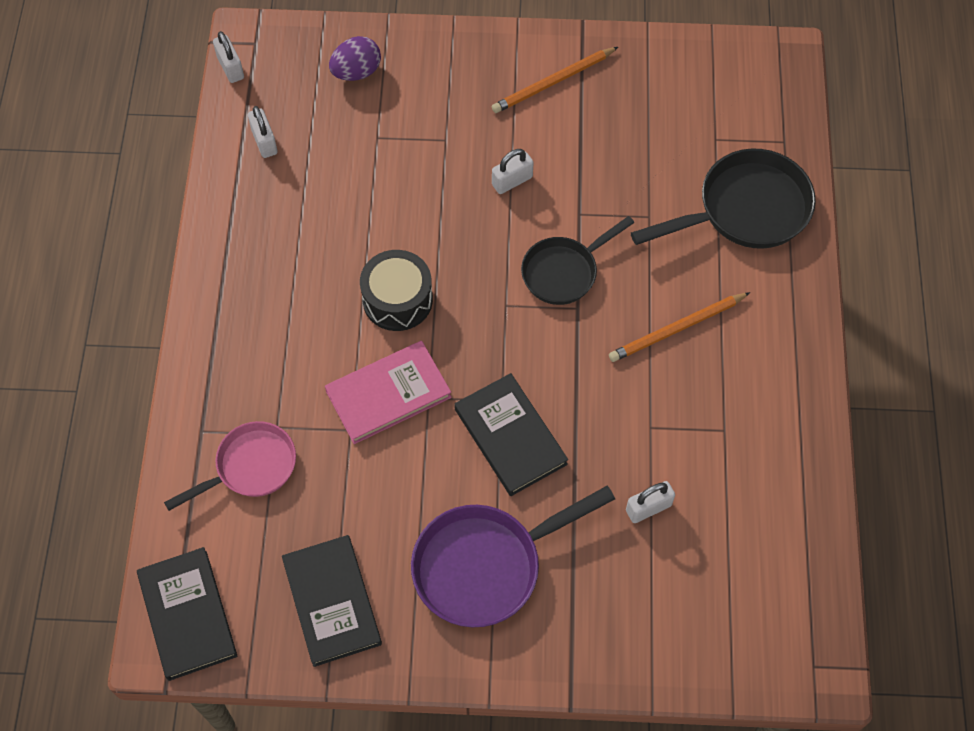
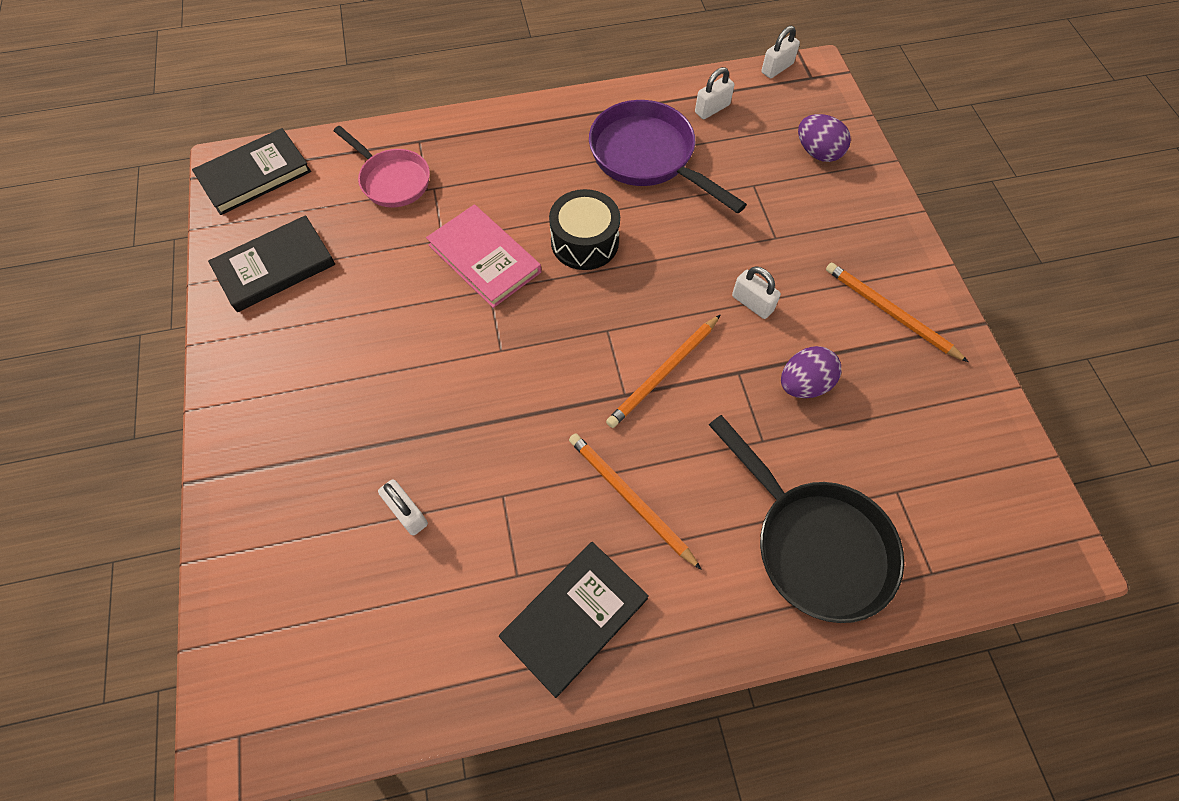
camera: 75 degrees right, 0 degrees up
(486, 565) = (323, 376): purple pan -> purple pan (648, 157)
(510, 436) = (463, 366): black book -> black book (574, 618)
(564, 271) = (663, 373): black pan -> orange pencil
(604, 169) = (804, 384): none -> purple egg

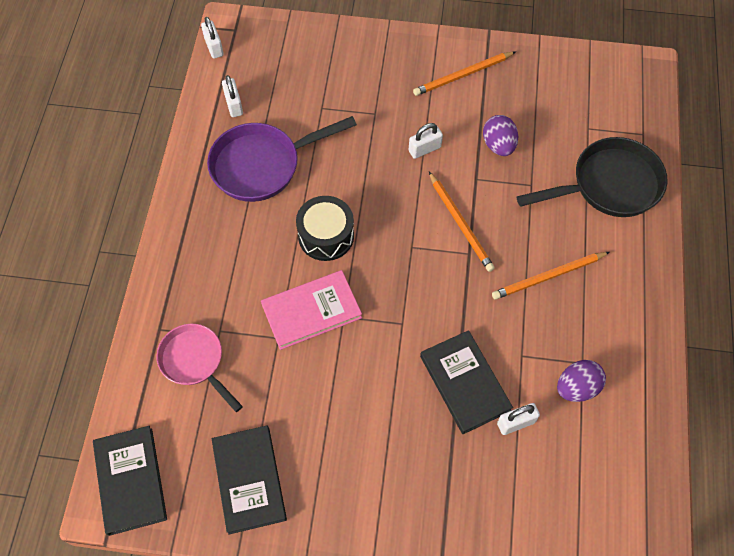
camera: 70 degrees left, 0 degrees up
(392, 180) = (195, 362): pink pan -> pink pan turned 105 degrees counterclockwise
(574, 618) = (620, 336): black book -> black book (465, 383)
(818, 153) = (310, 57): purple egg -> purple egg (576, 387)

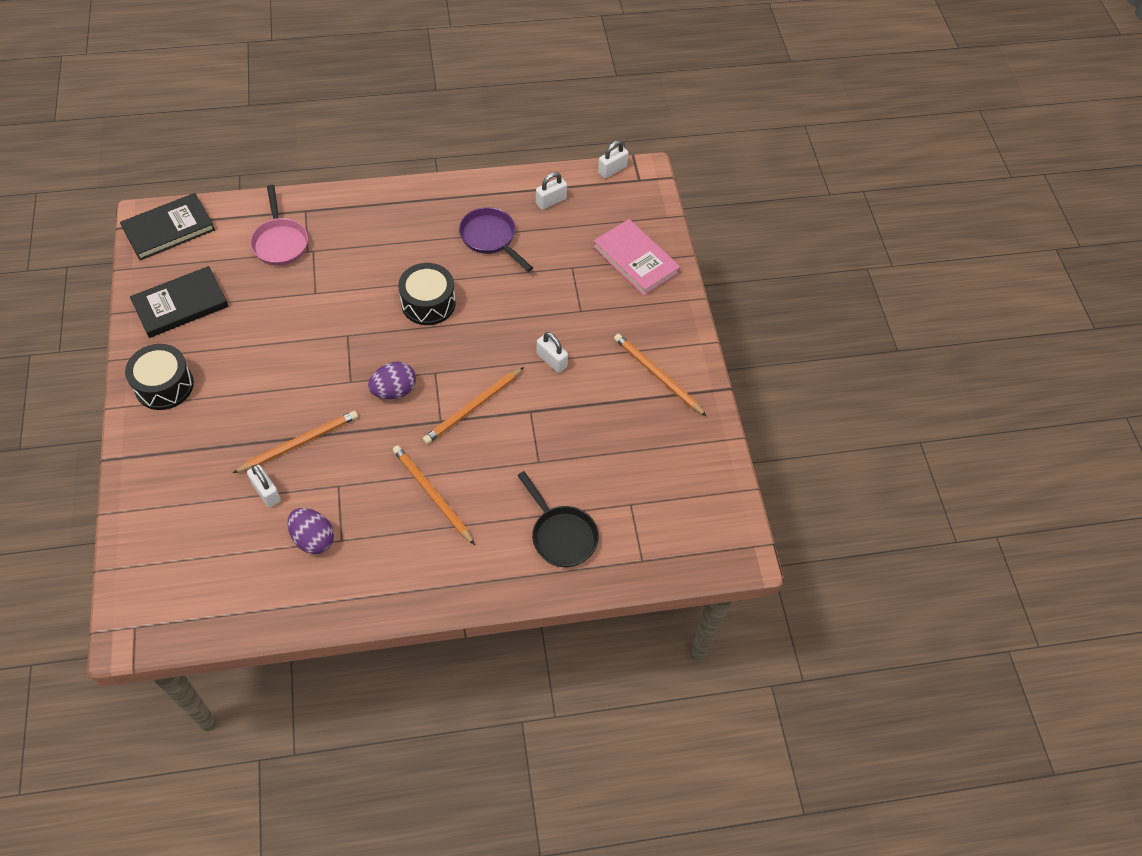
camera: 70 degrees right, 5 degrees down
(195, 362) = (280, 242): pink pan -> pink pan turned 135 degrees clockwise
(262, 165) = (490, 238): purple pan -> purple pan, size x0.65
(311, 311) = (347, 310): pink book -> pink book (636, 259)
(357, 510) = (164, 385): none -> black drum
(465, 383) = (299, 443): black book -> orange pencil
(498, 145) = (578, 423): purple egg -> purple egg (394, 391)
(609, 185) = (561, 535): black pan -> black pan, size x0.65

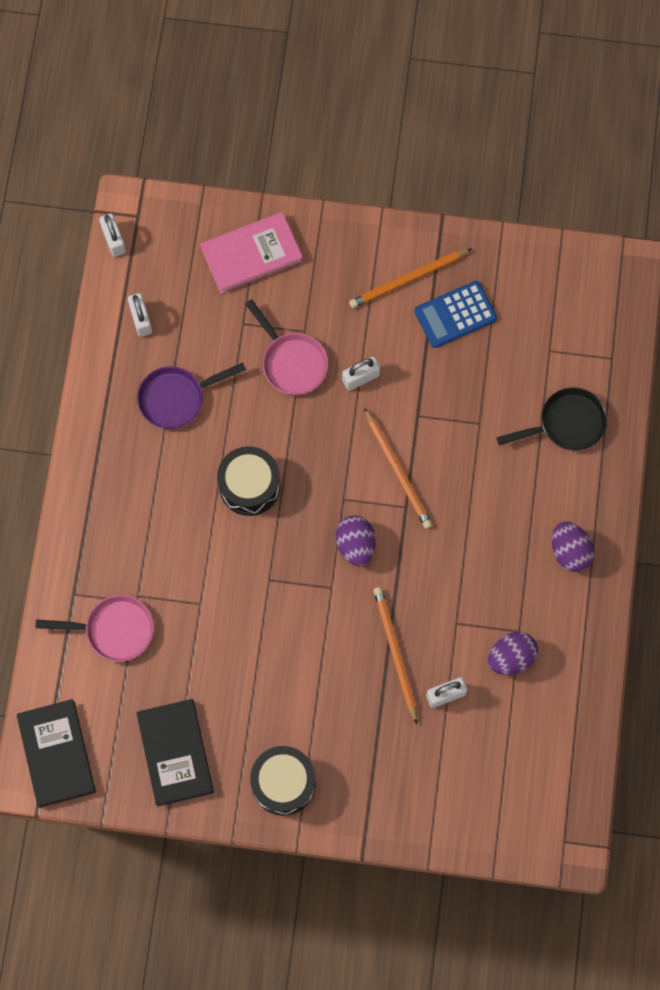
camera: 70 degrees left, 15 degrees up
(432, 494) = (490, 534): orange pencil -> none
(432, 567) = (570, 552): none -> purple egg
(549, 308) = (291, 362): none -> pink pan
(637, 419) = (455, 315): none -> blue calculator

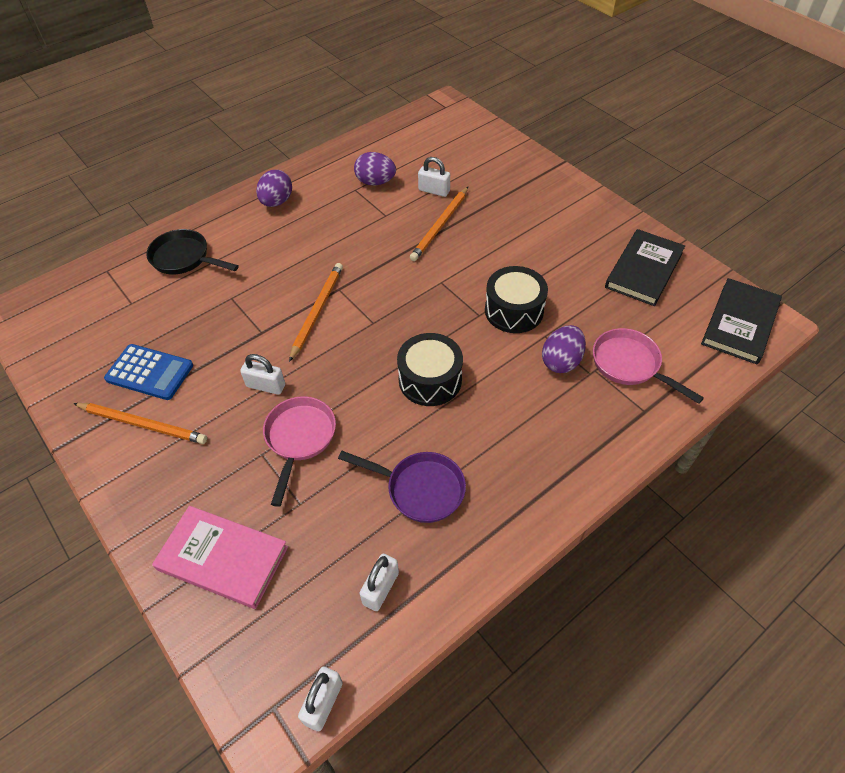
camera: 135 degrees left, 20 degrees down
(283, 783) = (581, 214): black drum -> black drum (514, 310)
(355, 545) = (397, 292): purple egg -> purple egg (561, 361)

